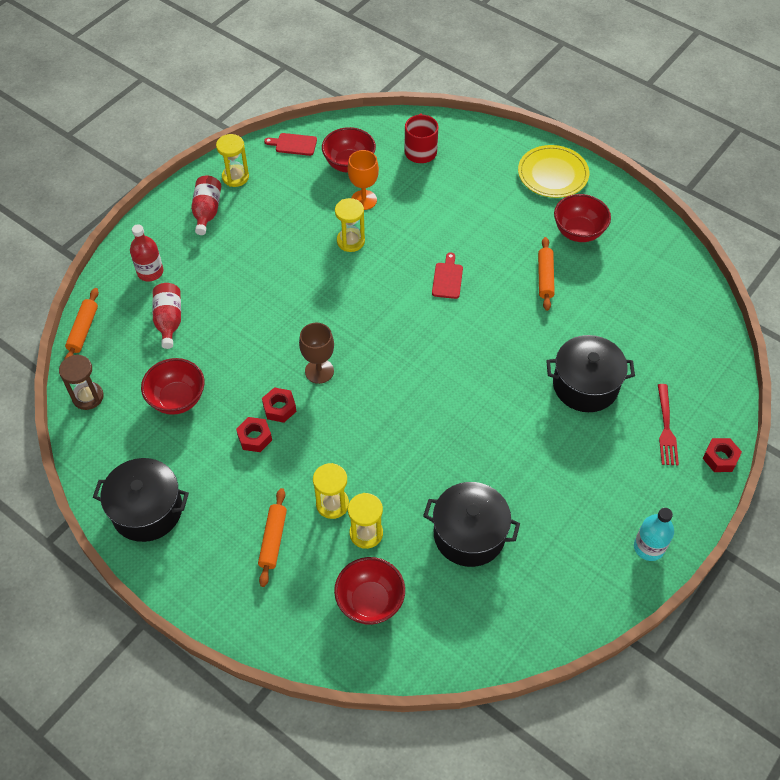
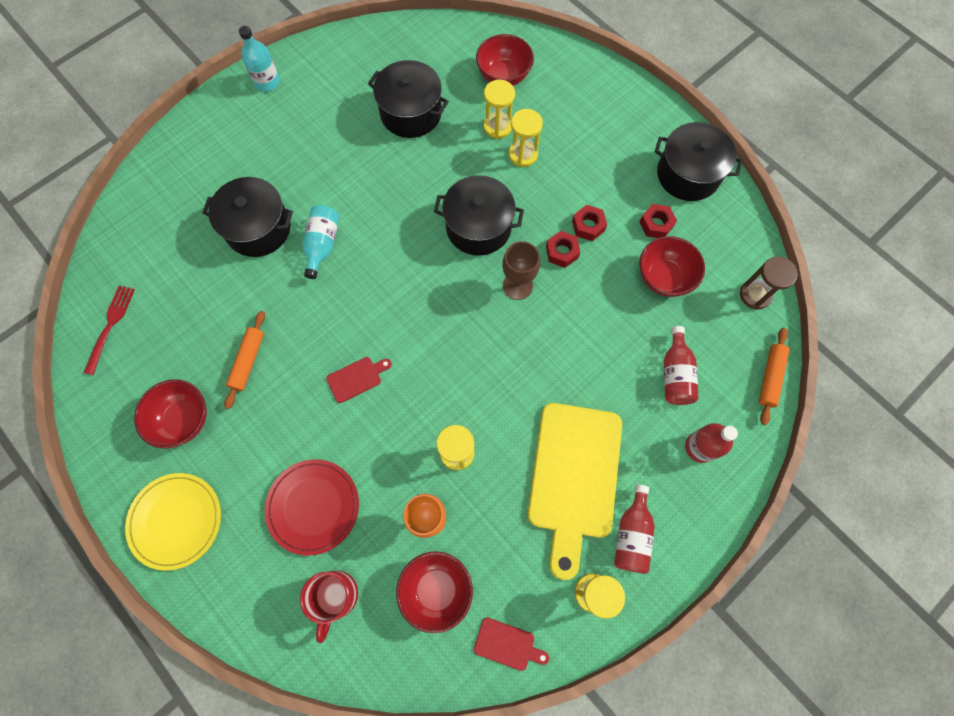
camera: 170 degrees left, 15 degrees up
(254, 239) = (574, 477): none -> yellow cutting board
(273, 540) = (577, 133): orange rolling pin -> none
(367, 419) = (478, 227): none -> black pot
(447, 278) = (357, 378): red cutting board -> red cutting board turned 135 degrees counterclockwise
(454, 195) = (313, 506): none -> red plate
(517, 379) = (322, 245): none -> turquoise bottle
(666, 428) = (202, 175): red fork -> red fork (110, 326)
(720, 458) = (169, 142): red nut -> red nut (656, 224)

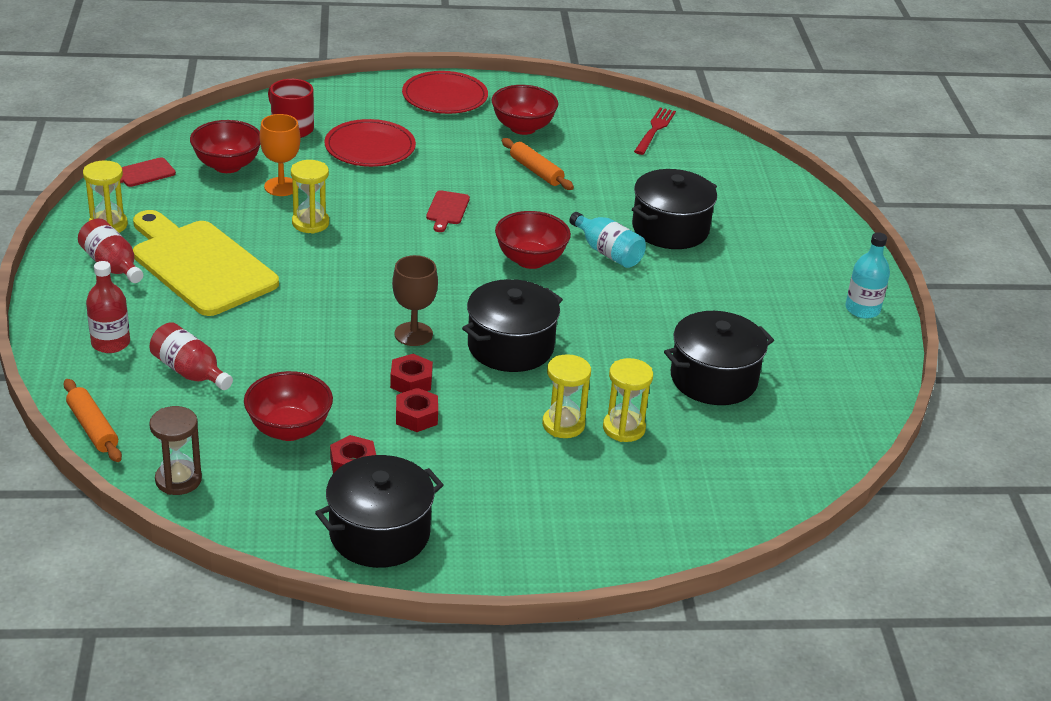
camera: 125 degrees right, 35 degrees down
(110, 326) = (654, 130): red fork -> red fork turned 120 degrees counterclockwise
(176, 521) = (445, 96): yellow plate -> red plate
(503, 76) = (694, 474): red bowl -> red bowl (530, 260)

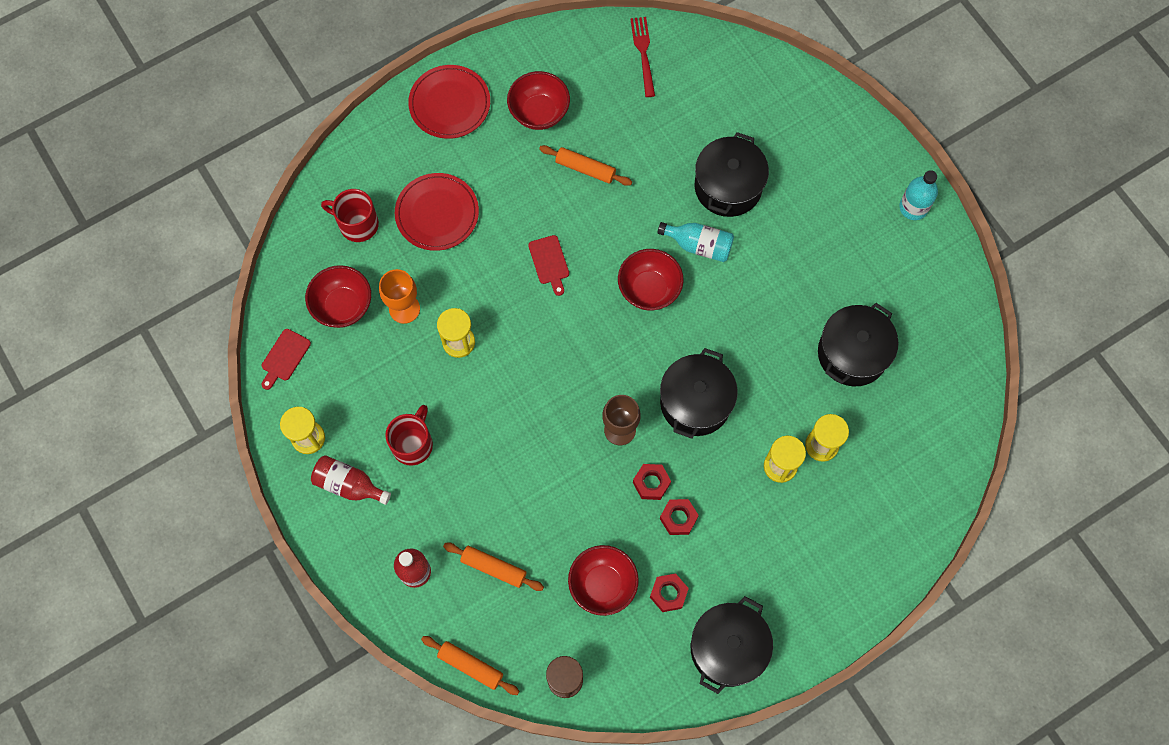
camera: 25 degrees left, 35 degrees up
(190, 372) = (493, 568): red bottle -> orange rolling pin
(200, 265) = (413, 444): yellow cutting board -> red mug

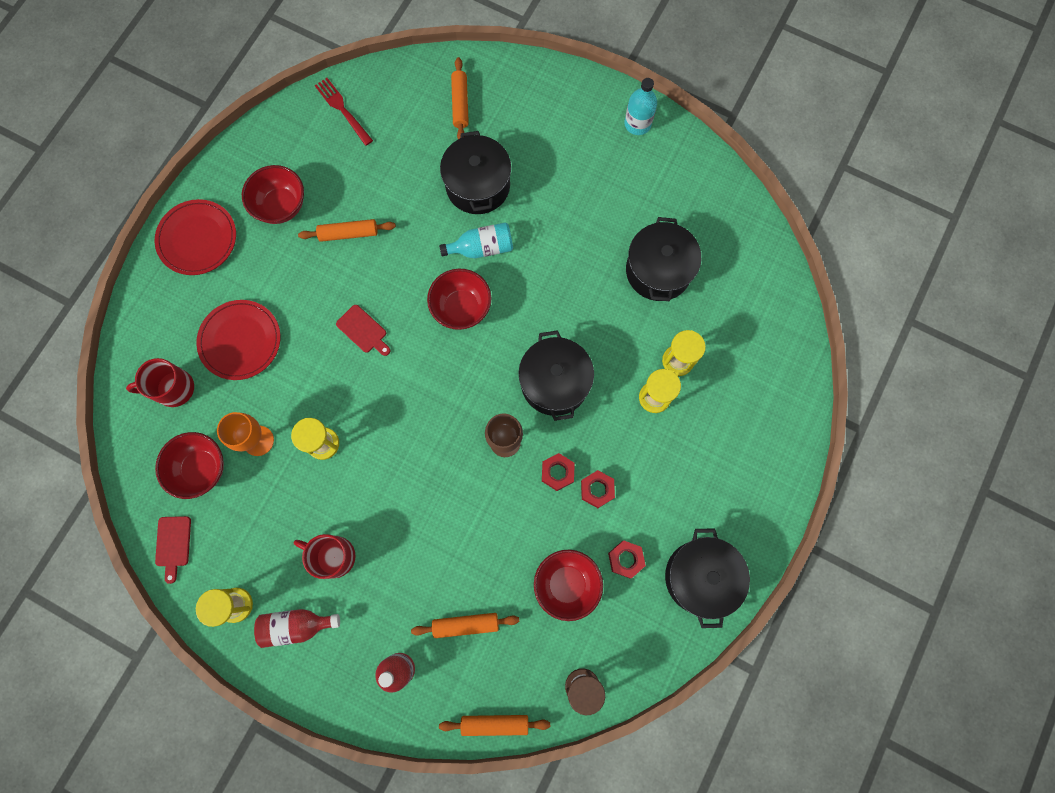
camera: 30 degrees left, 5 degrees up
(413, 444) = (333, 556): red mug -> red mug turned 60 degrees counterclockwise
(755, 103) = (460, 104): none -> orange rolling pin

